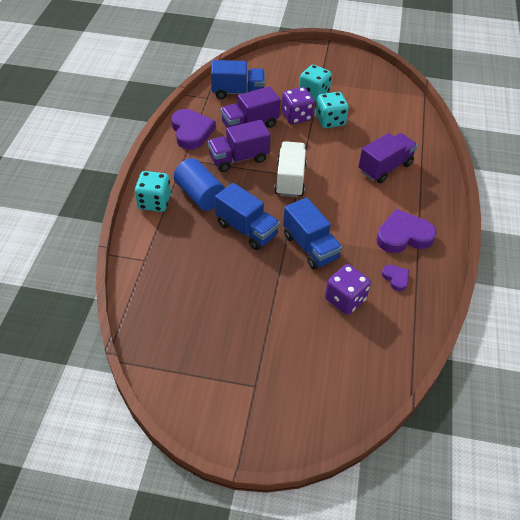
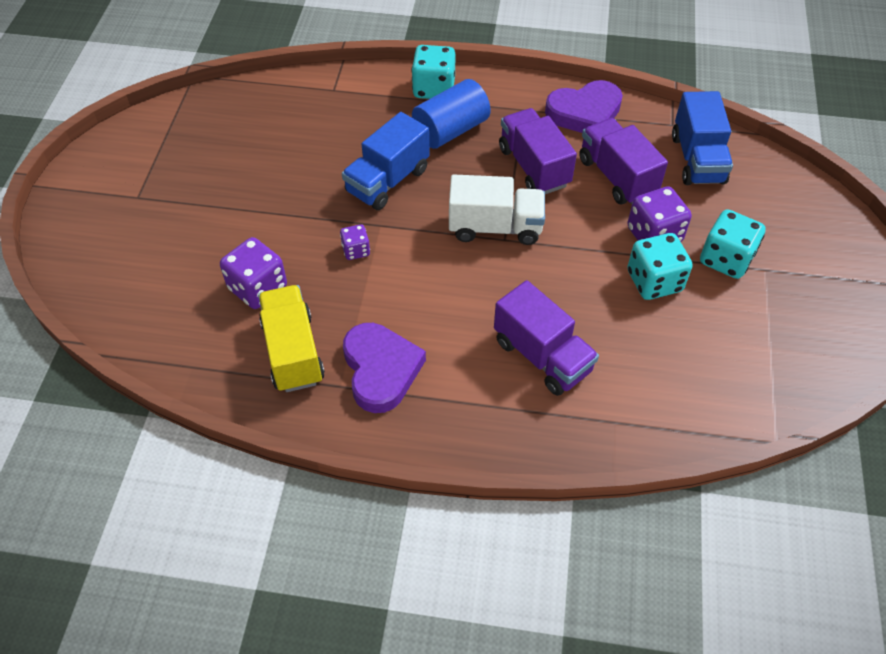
camera: 90 degrees right, 5 degrees up
(310, 247) = (356, 250): blue truck -> purple dice
(396, 278) = (293, 352): purple heart -> yellow truck

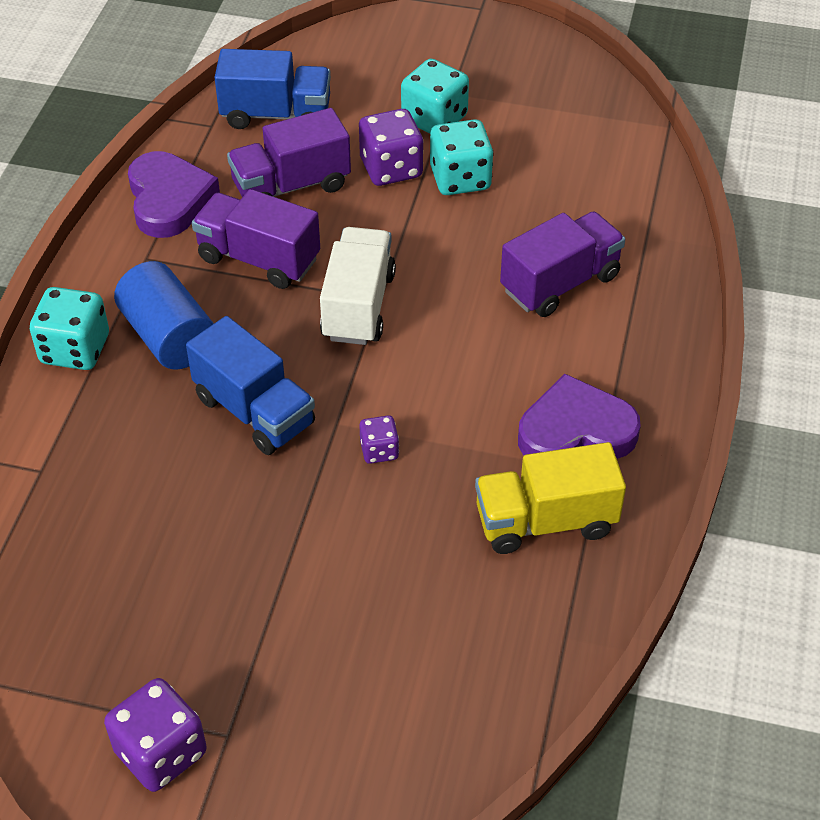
camera: 85 degrees left, 5 degrees down
(258, 288) = (434, 563): purple dice -> purple dice (161, 752)
(533, 167) = (258, 259): purple truck -> purple truck turned 45 degrees clockwise

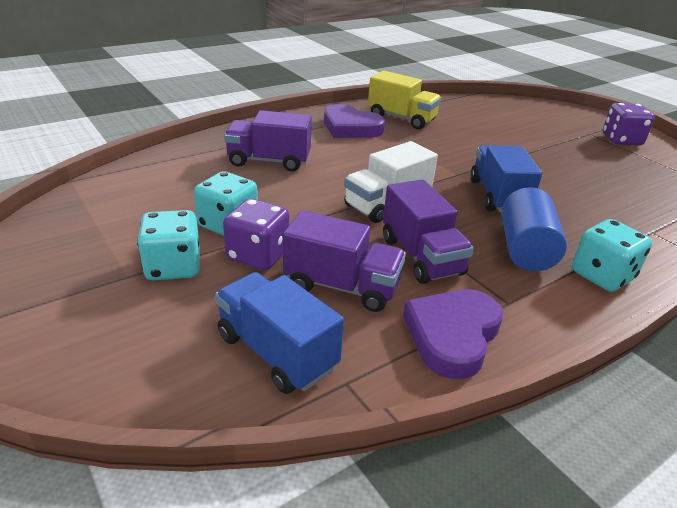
camera: 140 degrees left, 15 degrees down
(379, 450) = (446, 159): purple dice -> none

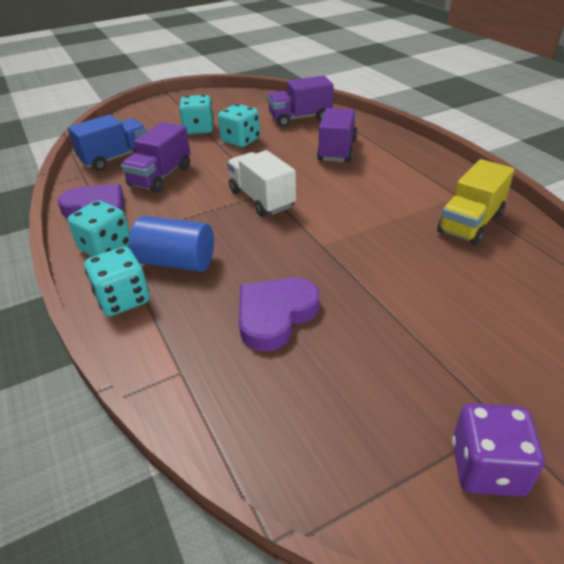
camera: 100 degrees right, 5 degrees up
(258, 255) = (203, 151): purple dice -> none
(350, 128) = (426, 189): purple heart -> purple heart (275, 315)
(421, 256) = (183, 208): purple truck -> purple truck (300, 118)
(498, 196) = (273, 264): blue truck -> none
(529, 306) = (105, 248): none -> turquoise dice

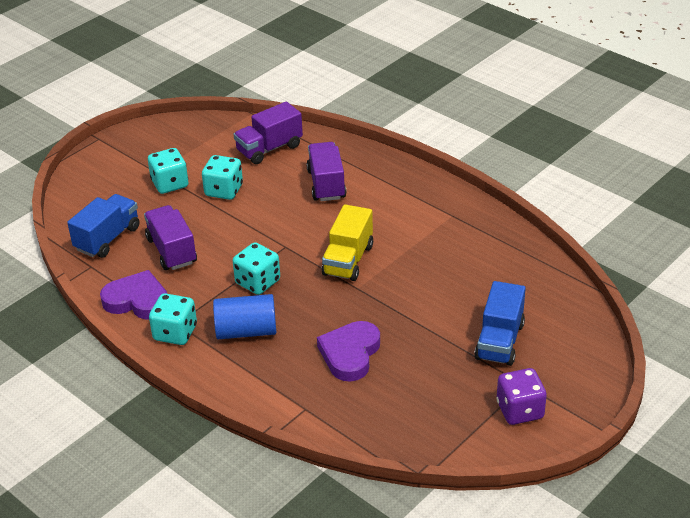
camera: 20 degrees left, 0 degrees up
(123, 299) = (224, 371): turquoise dice -> turquoise dice (258, 282)
(161, 177) = (171, 251): purple truck -> purple truck turned 150 degrees clockwise
(261, 199) = (283, 255): white truck -> none
(470, 223) = (469, 241): yellow truck -> yellow truck (348, 260)
(480, 348) = (499, 341): none -> blue truck

